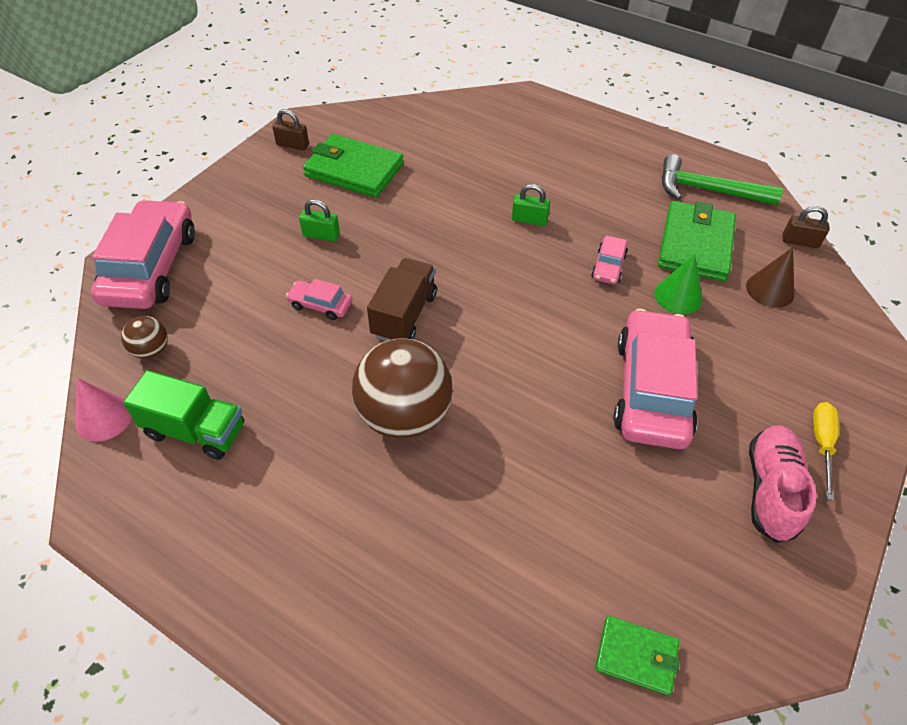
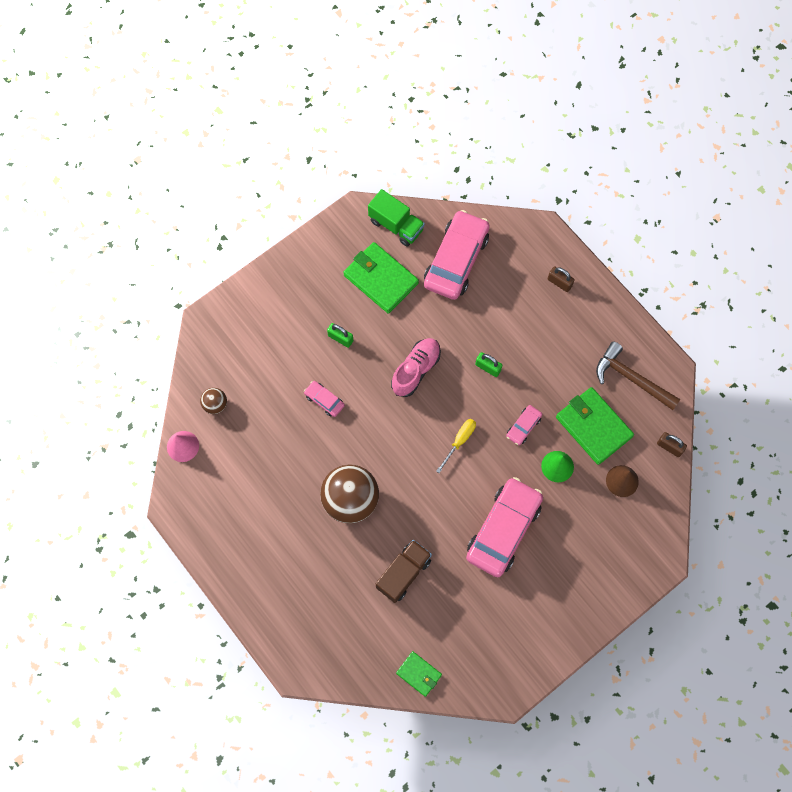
camera: 20 degrees right, 20 degrees up
(151, 267) = (224, 334): pink car -> pink car (456, 260)
(196, 431) = (231, 471): green truck -> green truck (396, 225)
(292, 145) = (343, 237): brown padlock -> brown padlock (559, 282)
(404, 315) = (374, 425): brown truck -> brown truck (403, 573)
(695, 245) = (593, 426): green wallet -> green wallet turned 75 degrees counterclockwise
(707, 190) = (631, 378): green hammer -> brown hammer
(770, 490) = (537, 615): pink shoe -> pink shoe (416, 370)
(821, 444) = (584, 598): yellow screwdriver -> yellow screwdriver (459, 441)

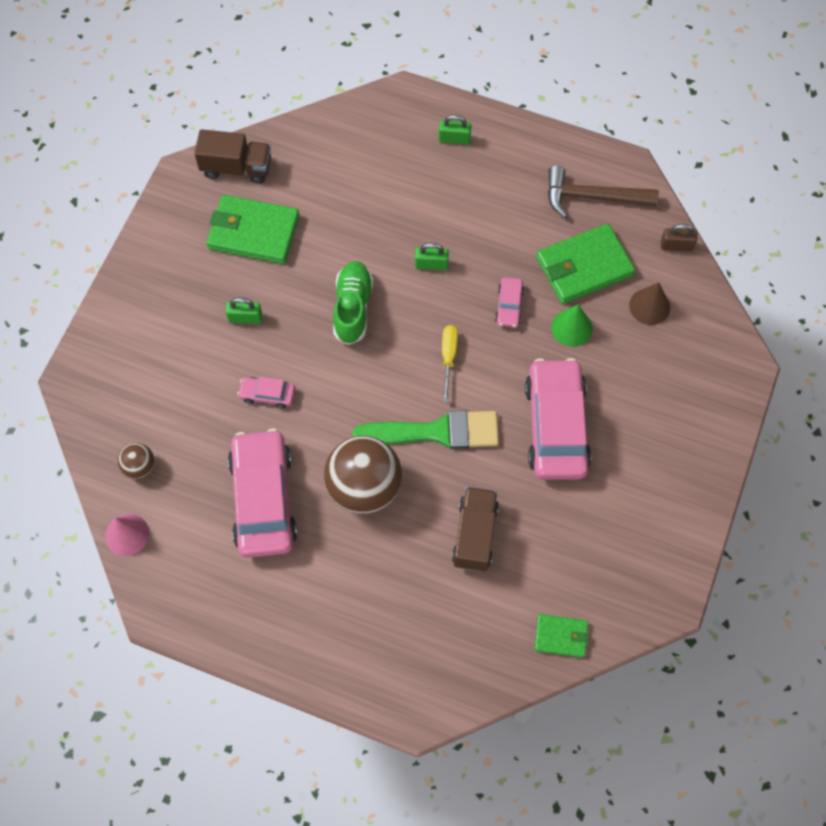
camera: 30 degrees left, 5 degrees down
(396, 225) = (236, 167): green truck -> brown truck
(416, 370) = (352, 308): pink shoe -> green shoe
(420, 488) = (436, 432): none -> green brush
(456, 260) = (327, 171): pink car -> pink car (263, 499)
(559, 282) = (454, 139): brown padlock -> green padlock
(593, 426) = (584, 266): green wallet -> green wallet turned 45 degrees counterclockwise

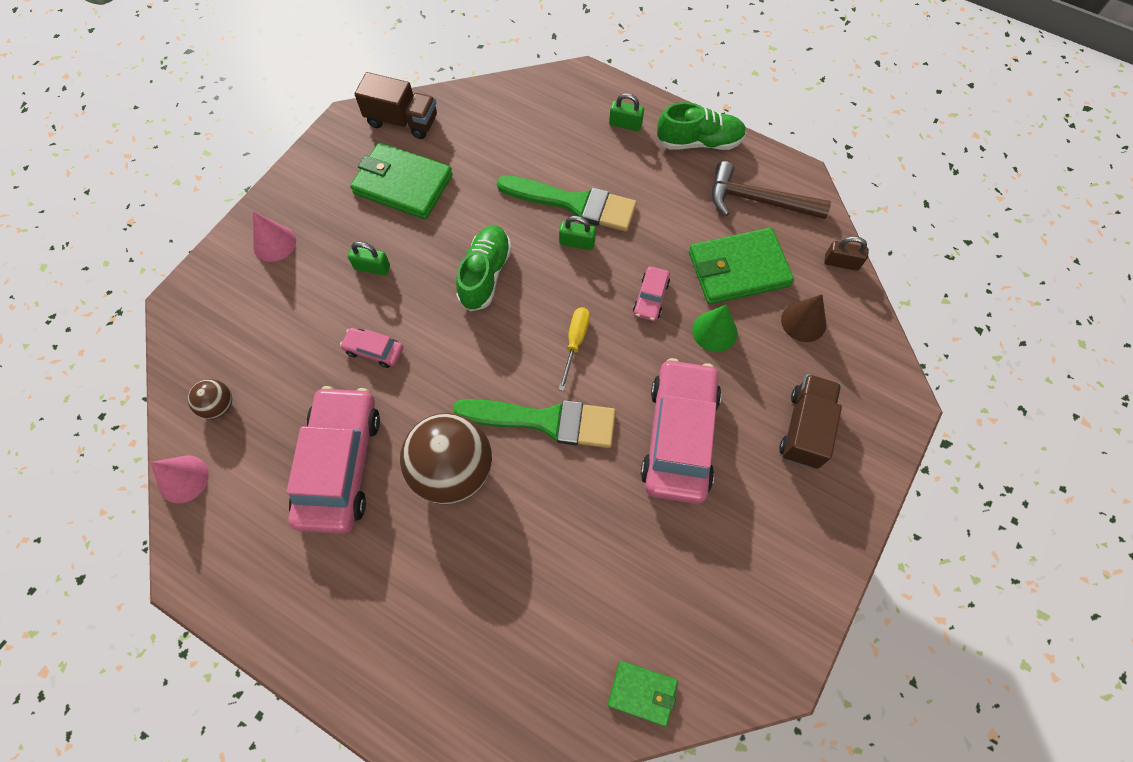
camera: 10 degrees right, 0 degrees up
(146, 309) = (274, 243): none -> pink cone
(421, 226) = (574, 203): none -> green brush
(474, 535) = (564, 547): brown truck -> brown truck (804, 428)
(528, 147) = (699, 142): none -> green shoe

